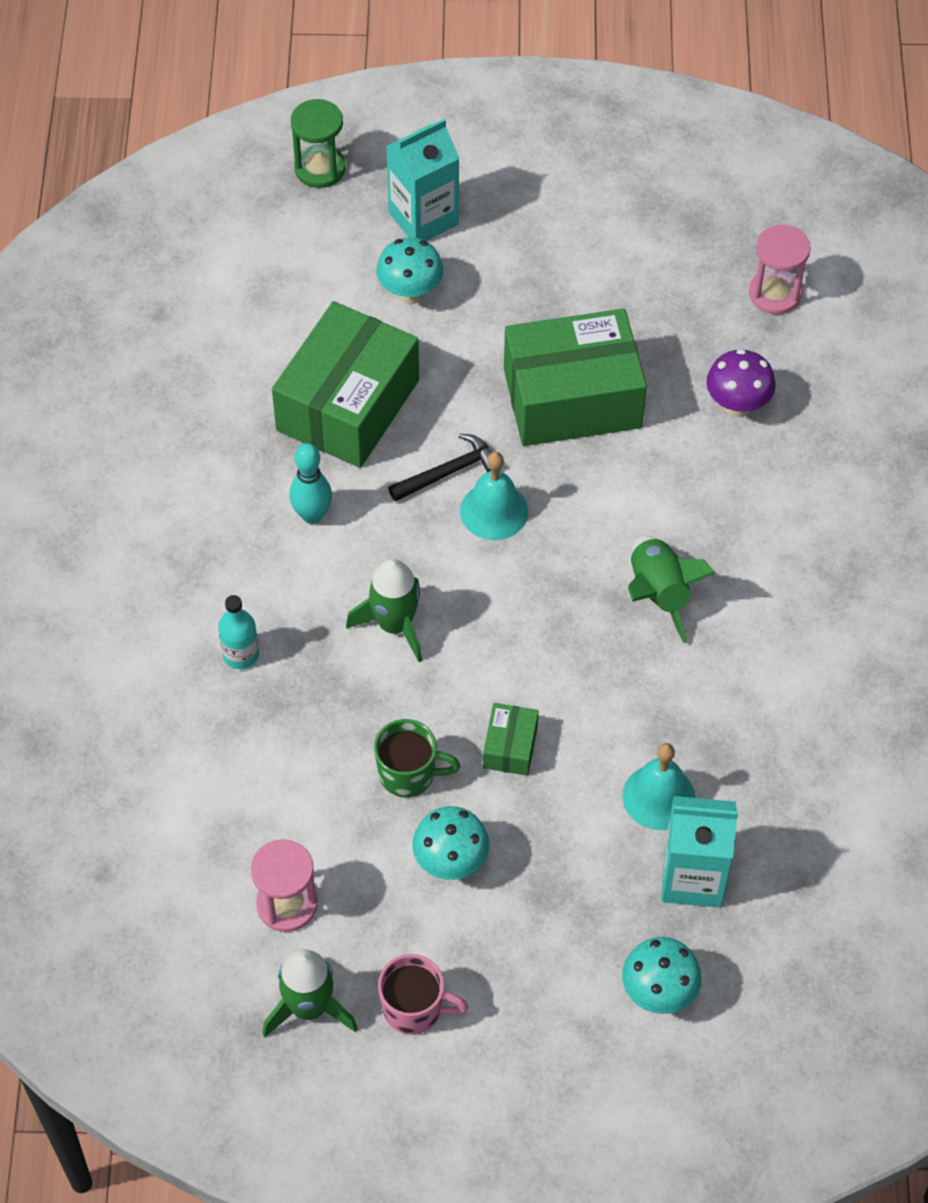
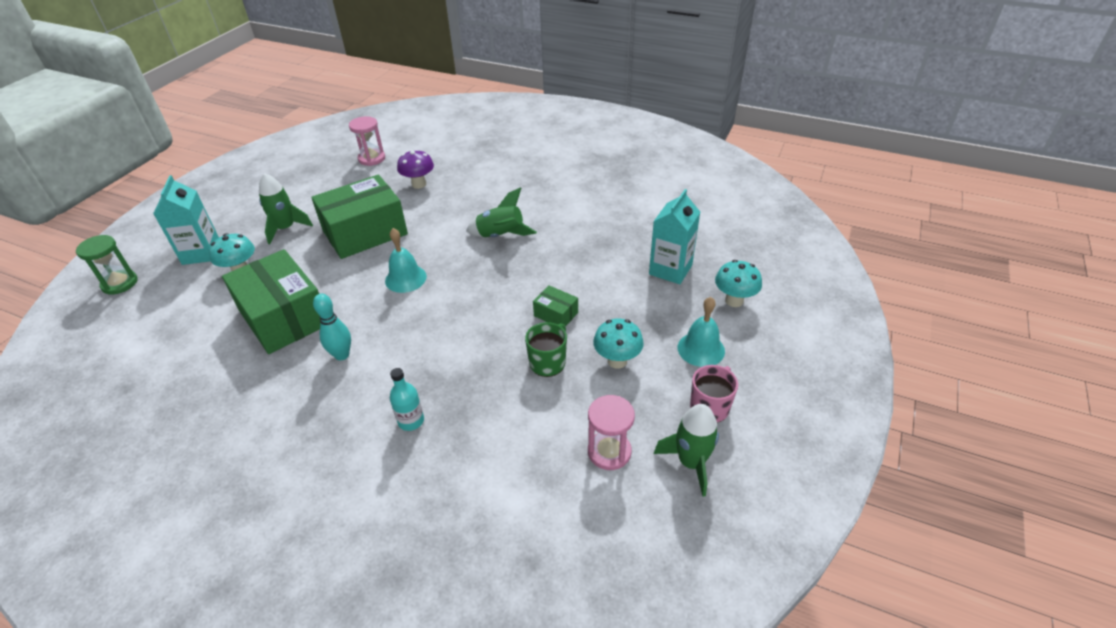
camera: 65 degrees left, 15 degrees down
(394, 625) = (445, 339): green rocket -> green rocket (286, 228)
(448, 472) = (366, 289): black hammer -> none
(572, 398) = (365, 232): green box -> green box turned 45 degrees clockwise
(658, 797) = (617, 268): turquoise bell -> turquoise bell (701, 349)

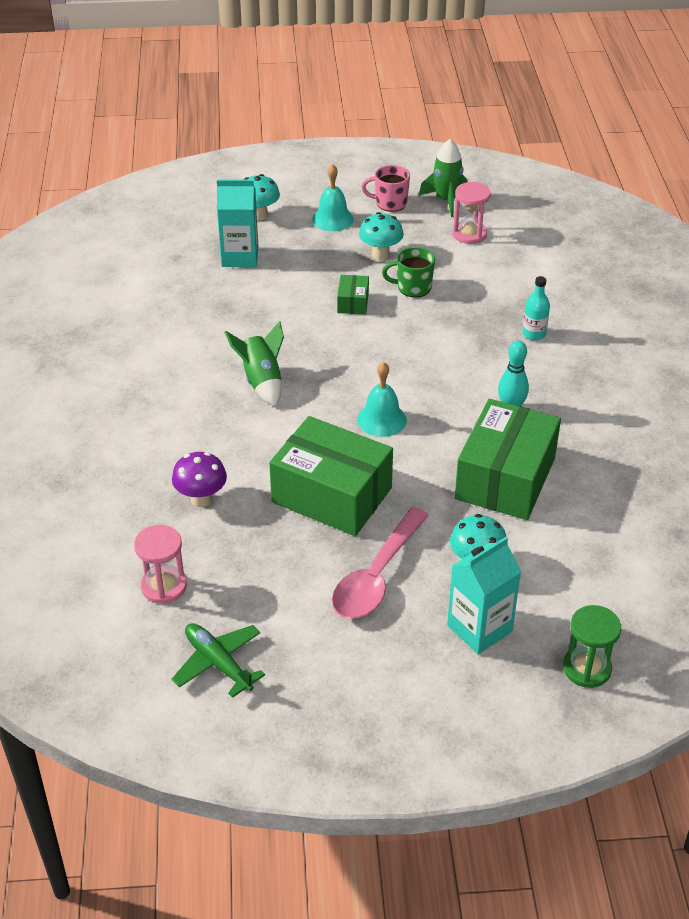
camera: 120 degrees left, 0 degrees up
(286, 228) = (377, 576): green rocket -> pink spoon
(305, 163) = (218, 663): none -> green plane

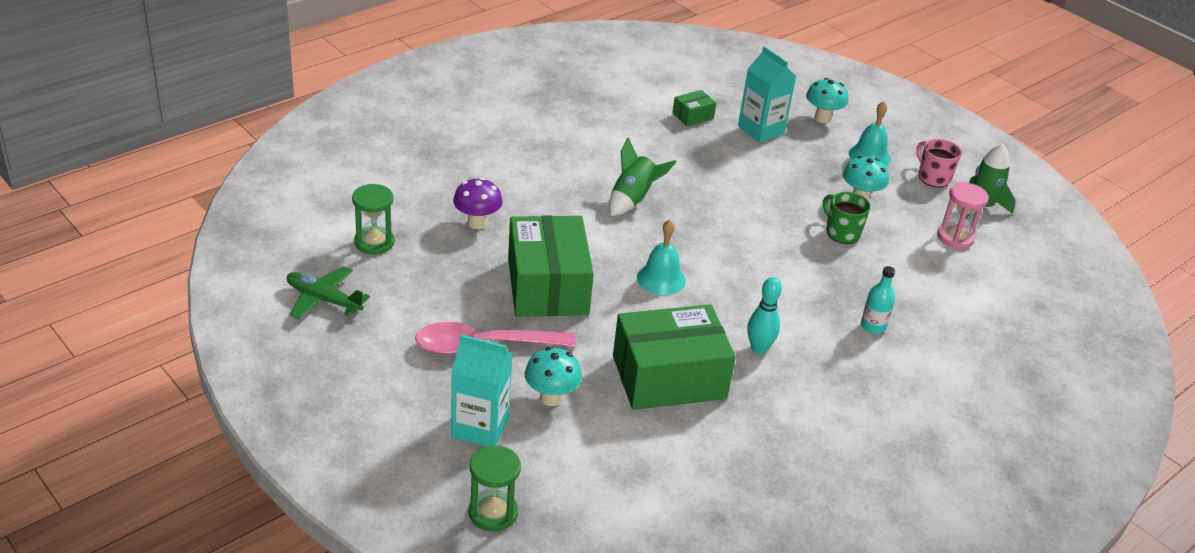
camera: 50 degrees right, 5 degrees down
(164, 586) = (374, 242): pink hourglass -> green hourglass
(218, 663) = (323, 299): green plane -> green plane turned 75 degrees counterclockwise
(353, 303) = (781, 208): green box -> green box (693, 116)

